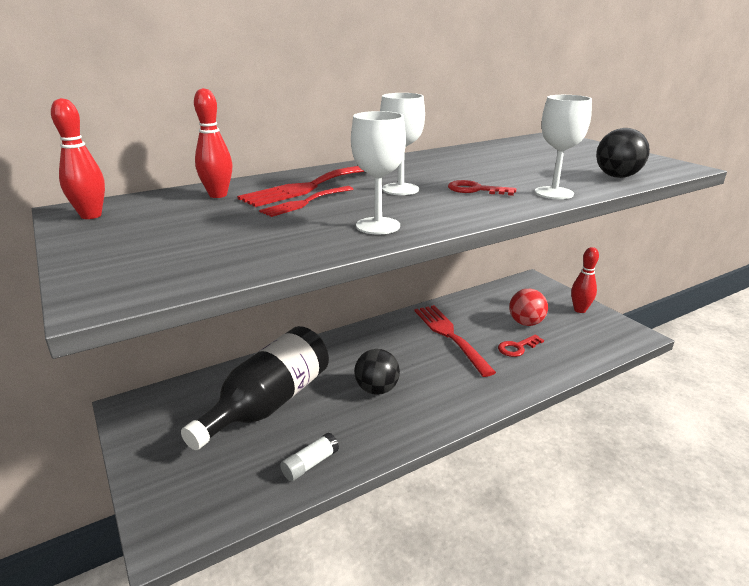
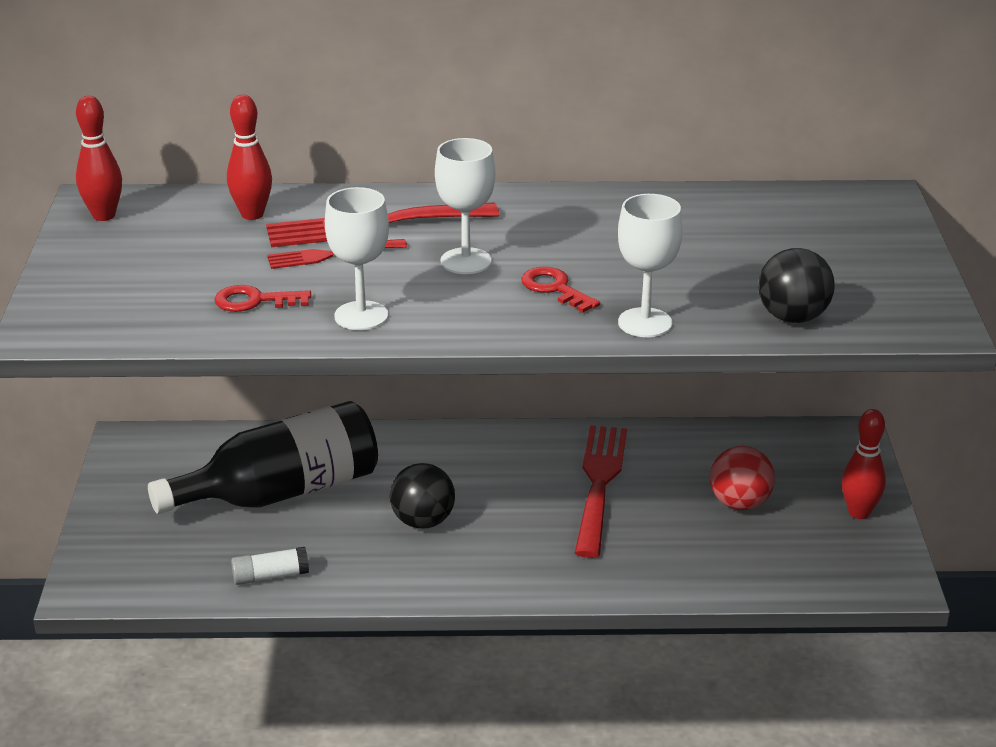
camera: 30 degrees right, 5 degrees up
(517, 347) = (677, 534): red key -> red key (254, 301)

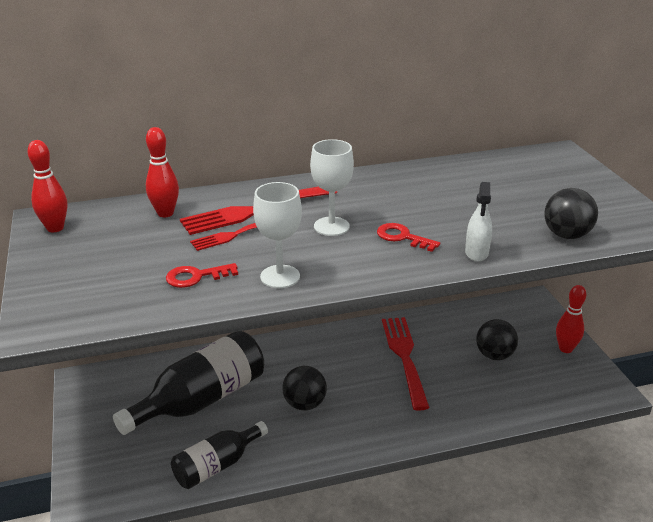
camera: 15 degrees left, 0 degrees up
(270, 576) = (216, 466): white glue stick -> black bottle
(645, 323) = (476, 253): white goblet -> white spray bottle
(739, 503) = (494, 355): red ball -> black ball

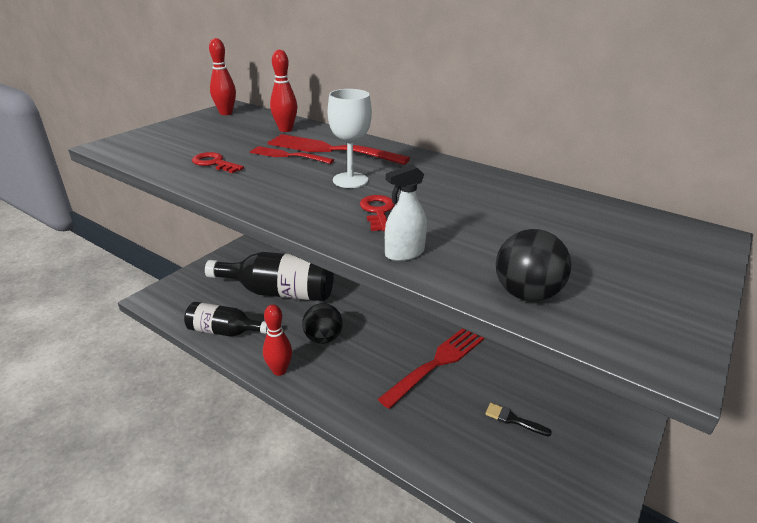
camera: 50 degrees right, 0 degrees up
(280, 276) = (248, 187): white goblet -> none
(494, 355) = (513, 419): black ball -> black brush
(565, 349) = (596, 472): red bowling pin -> red bowling pin (279, 370)

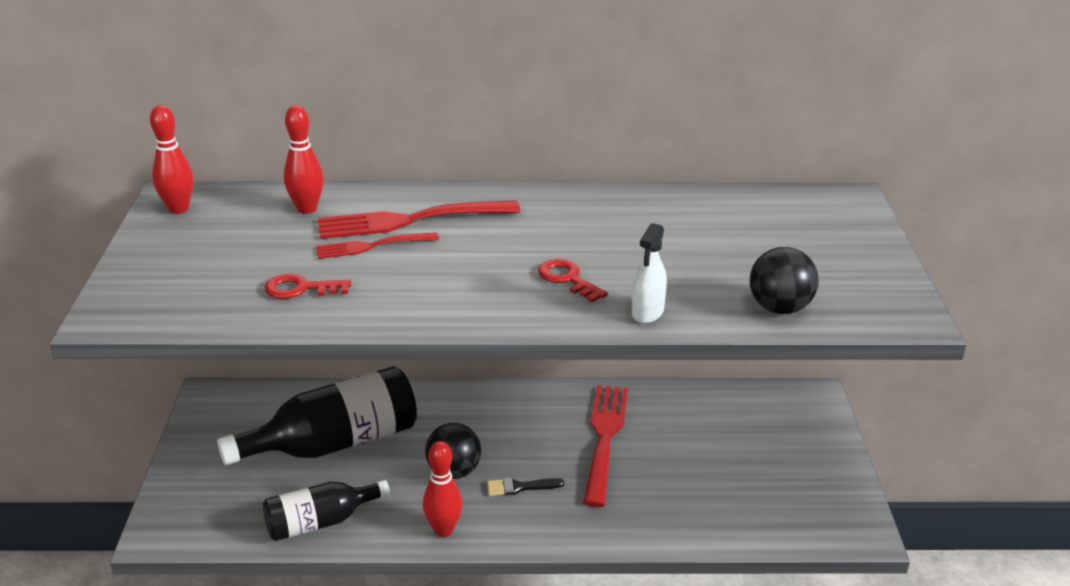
camera: 35 degrees left, 0 degrees up
(350, 180) = (490, 253): white goblet -> none
(513, 419) = (724, 457): black brush -> black brush (519, 487)

